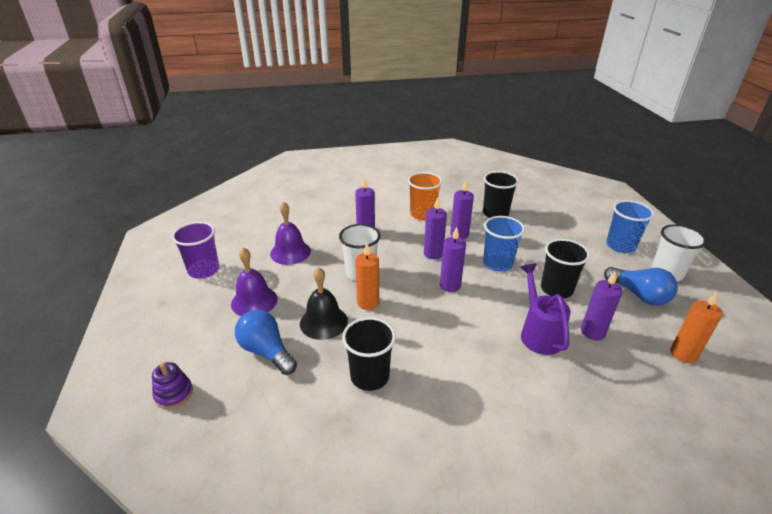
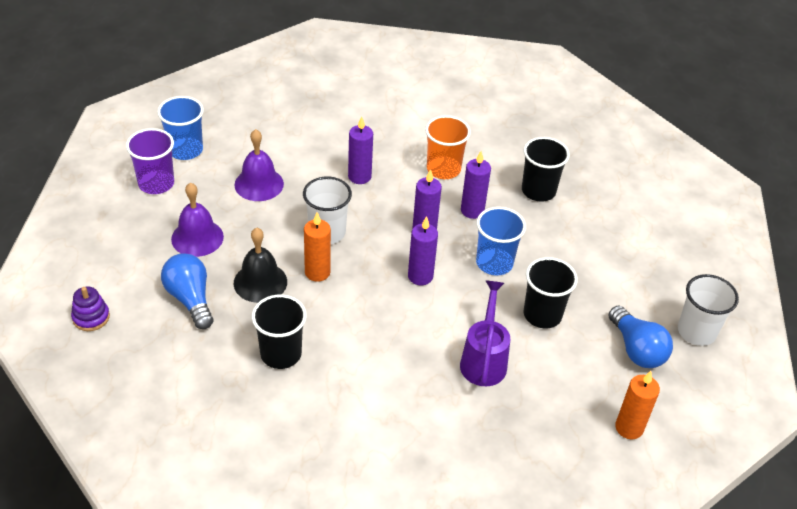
camera: 15 degrees right, 10 degrees up
(592, 332) = (546, 376): purple candle -> none
(620, 246) = (668, 280): blue cup -> blue cup (185, 150)

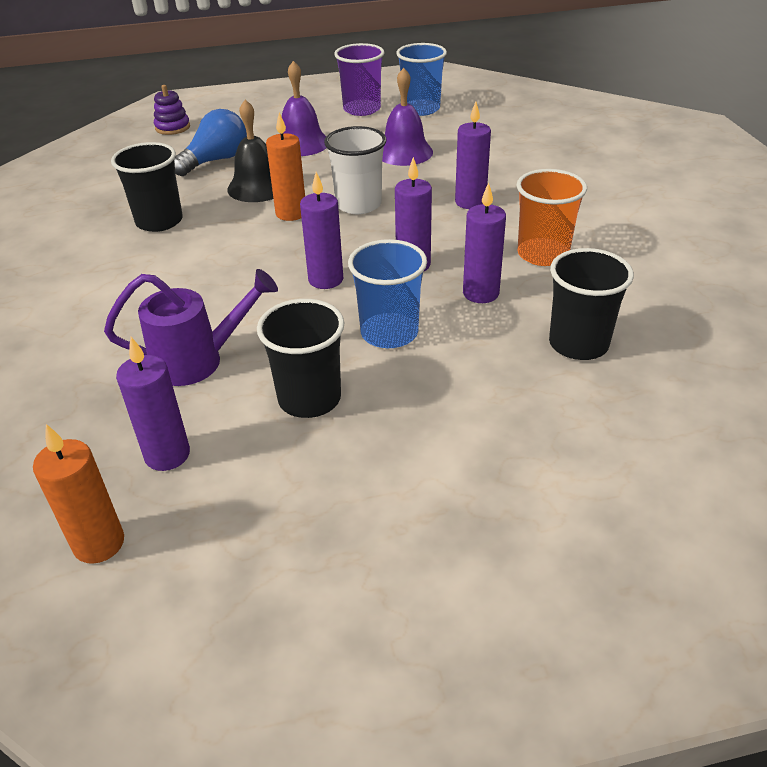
camera: 75 degrees right, 5 degrees down
(568, 388) = (167, 455): none -> purple candle
(636, 349) = (281, 525): blue light bulb -> none
(696, 331) = (364, 611): white cup -> none

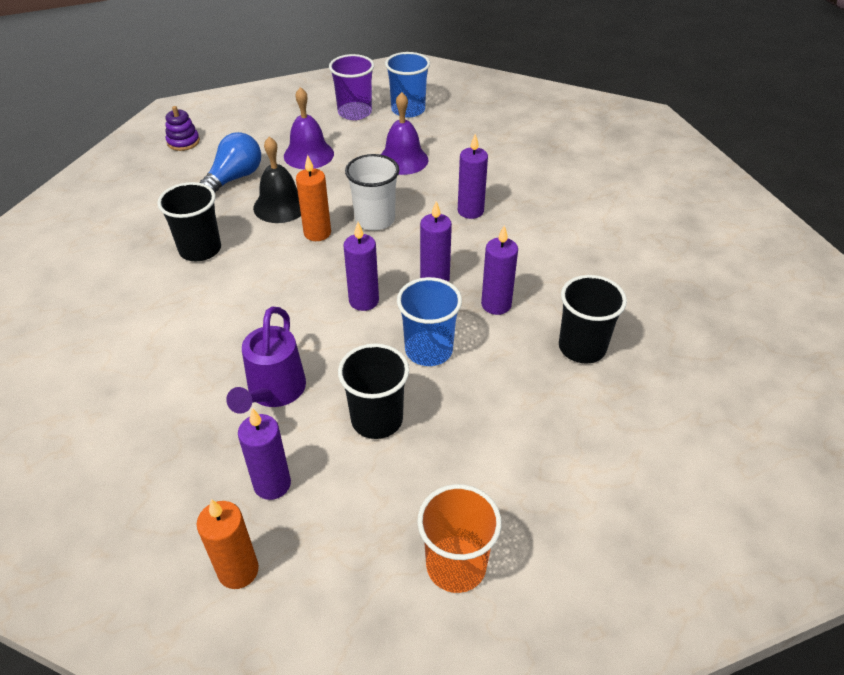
camera: 10 degrees left, 5 degrees up
(197, 361) = (274, 392): purple watering can -> purple watering can turned 120 degrees clockwise
(542, 254) = (540, 261): orange cup -> orange cup (456, 565)

